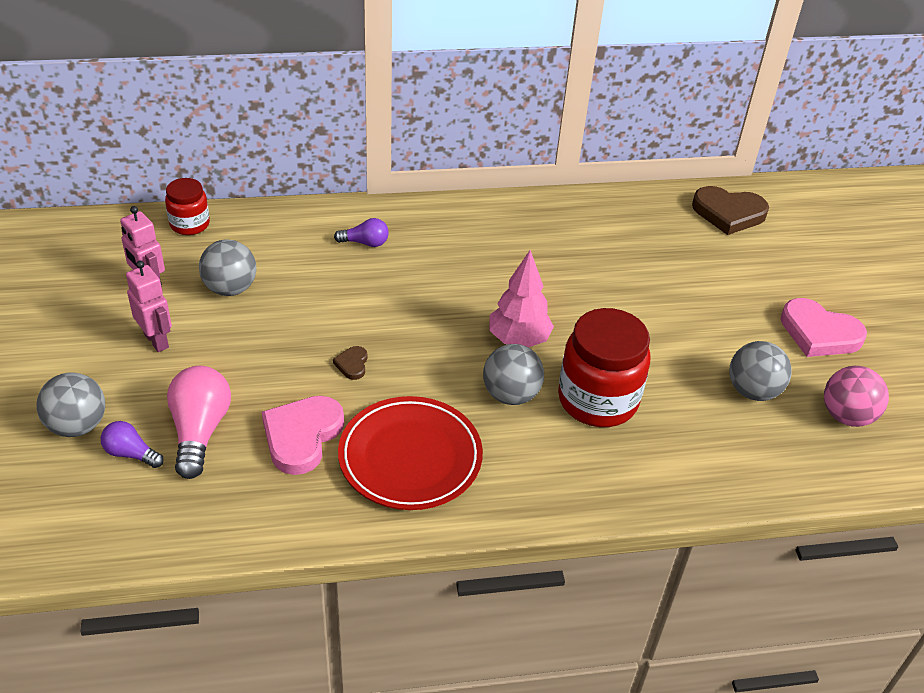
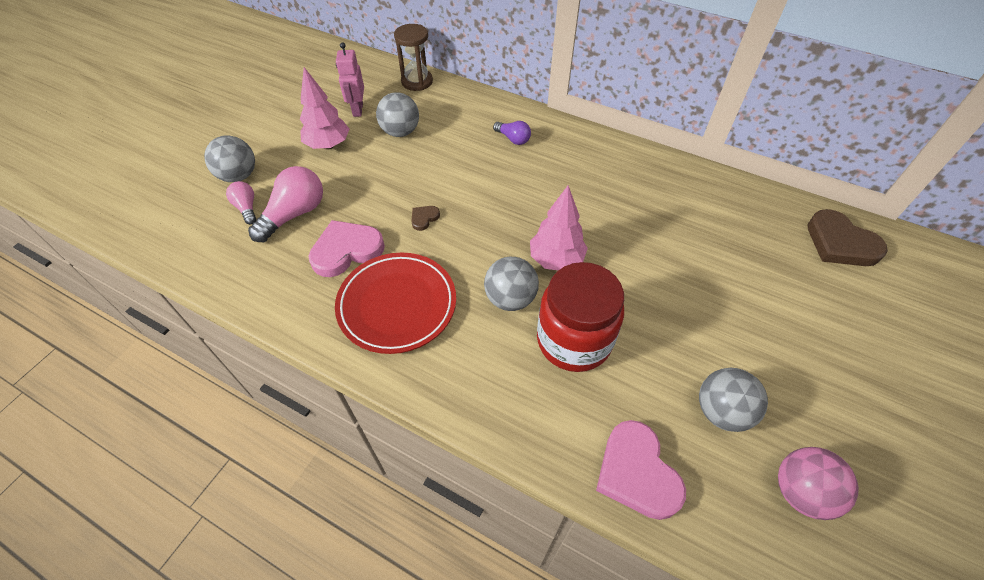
camera: 40 degrees right, 10 degrees up
(131, 454) = (246, 208): purple light bulb -> pink light bulb
(157, 340) = (328, 145): pink robot -> pink tree
(190, 224) = (417, 81): red jar -> brown hourglass
(819, 333) = (841, 395): pink heart -> pink heart (637, 472)

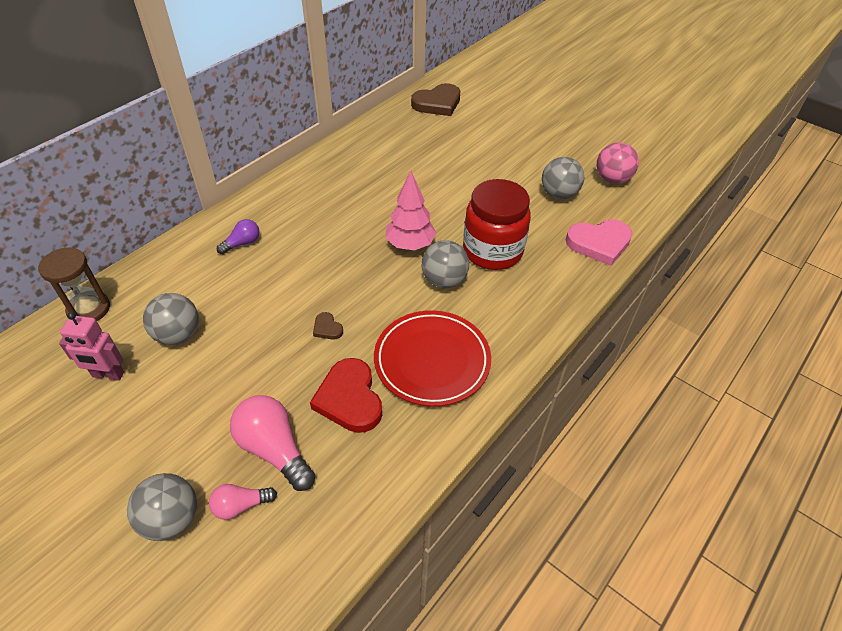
camera: 80 degrees left, 5 degrees down
(328, 145) = (163, 410): pink tree -> none
(346, 250) = (349, 399): pink heart -> red heart

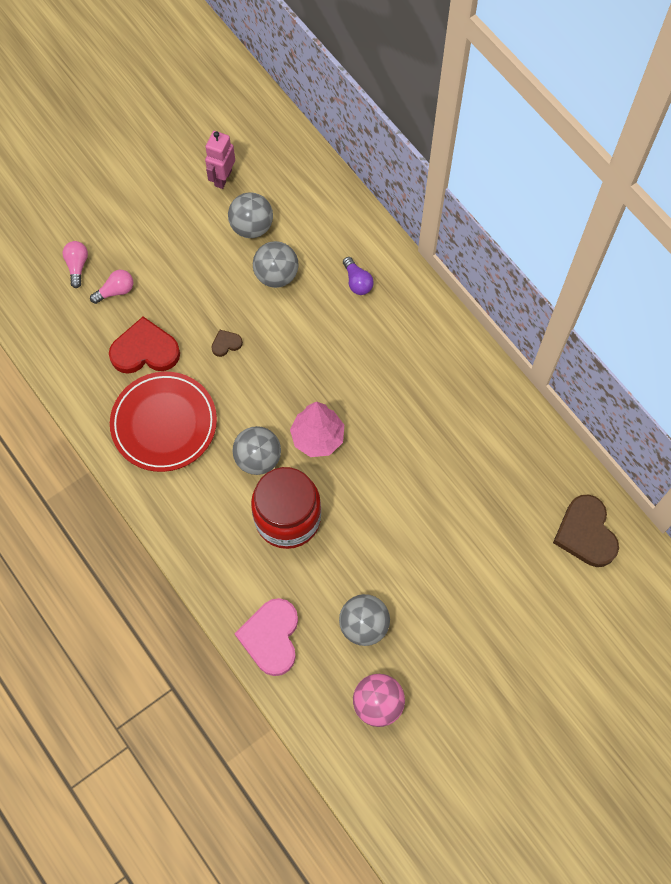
camera: 105 degrees right, 20 degrees up
(89, 309) = (300, 159): brown hourglass -> none
(171, 519) = (82, 223): grey ball -> grey ball (276, 275)
(274, 449) = (115, 291): pink light bulb -> pink light bulb, size x0.56

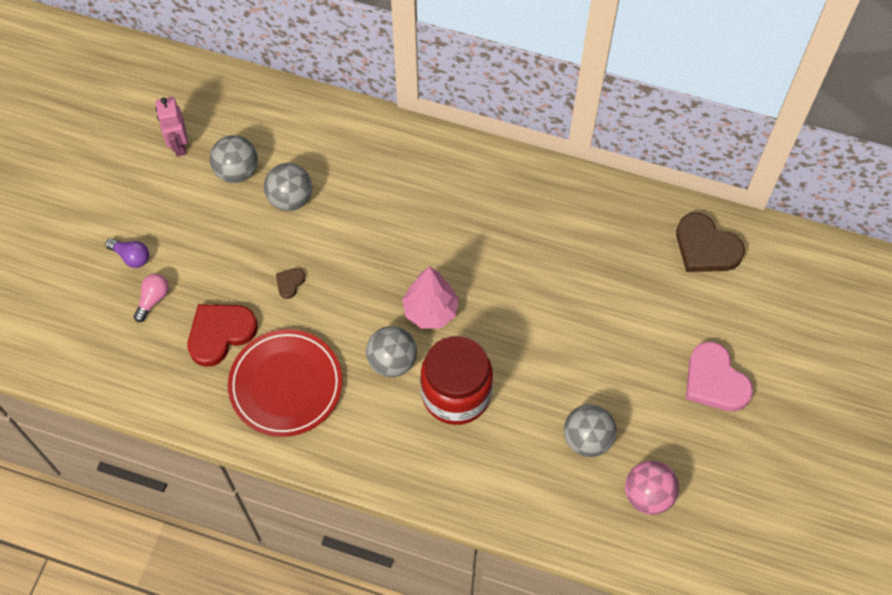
camera: 35 degrees left, 5 degrees down
(77, 266) = (100, 299): pink light bulb -> none
(271, 637) = (518, 502): pink heart -> pink heart (715, 381)
(357, 282) = (365, 162): purple light bulb -> purple light bulb (131, 256)

